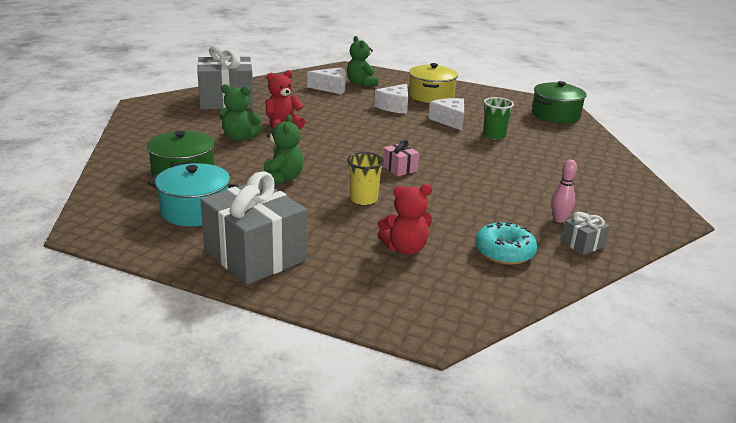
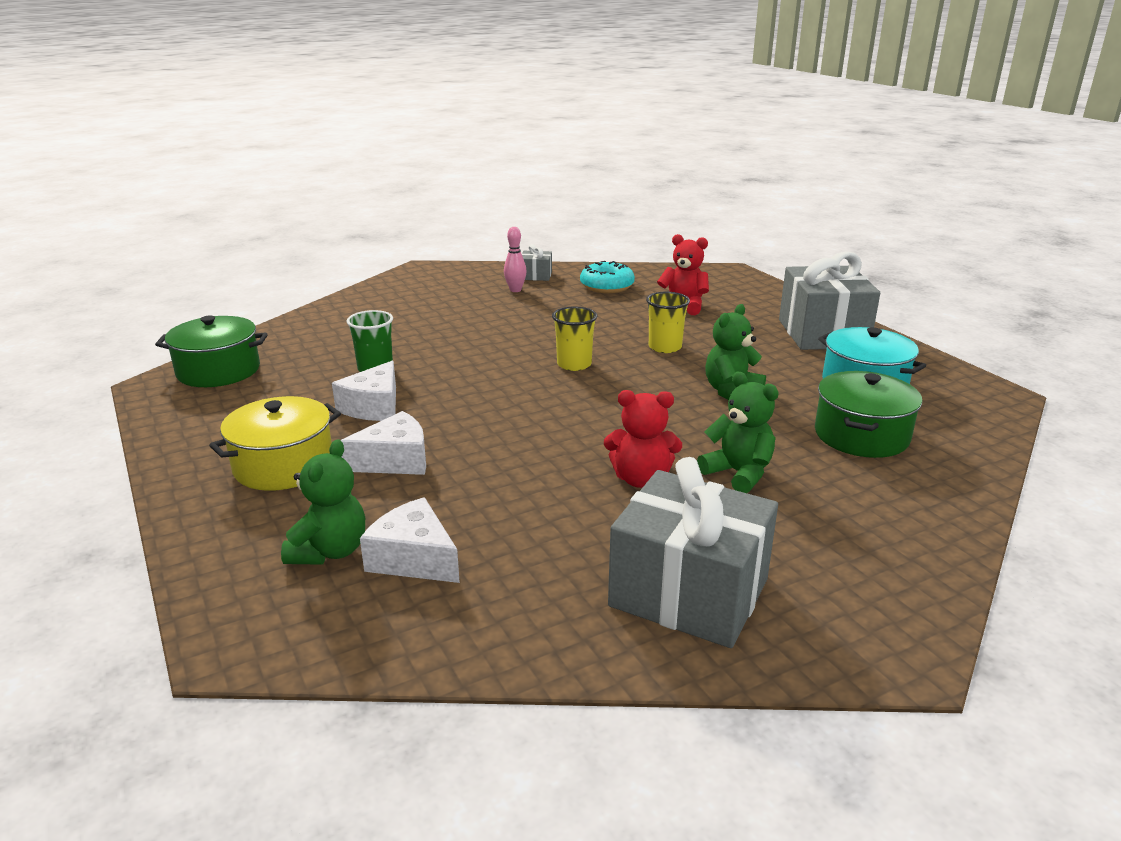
camera: 140 degrees left, 0 degrees up
(399, 168) = (574, 364): pink gift -> yellow cup

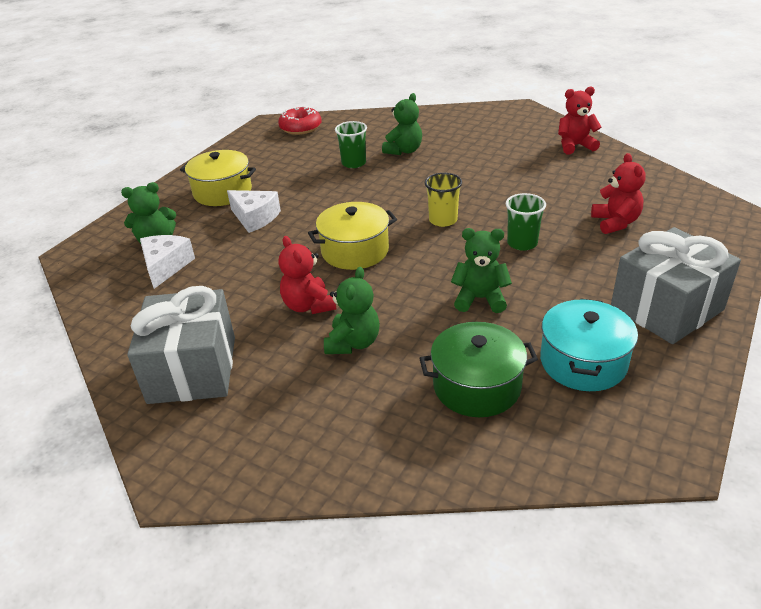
camera: 60 degrees right, 10 degrees up
(218, 371) = (300, 128): green pot -> red donut
(374, 407) = (307, 184): white cheese -> none
(400, 338) = (404, 151): none -> green teddy bear
(515, 290) = (536, 150): pink bowling pin -> none
(536, 276) = (575, 146): grey gift -> red teddy bear
(566, 423) = (355, 251): none -> yellow pot
(607, 286) = (602, 178): turquoise donut -> none
(665, 347) = (522, 243): yellow cup -> green cup

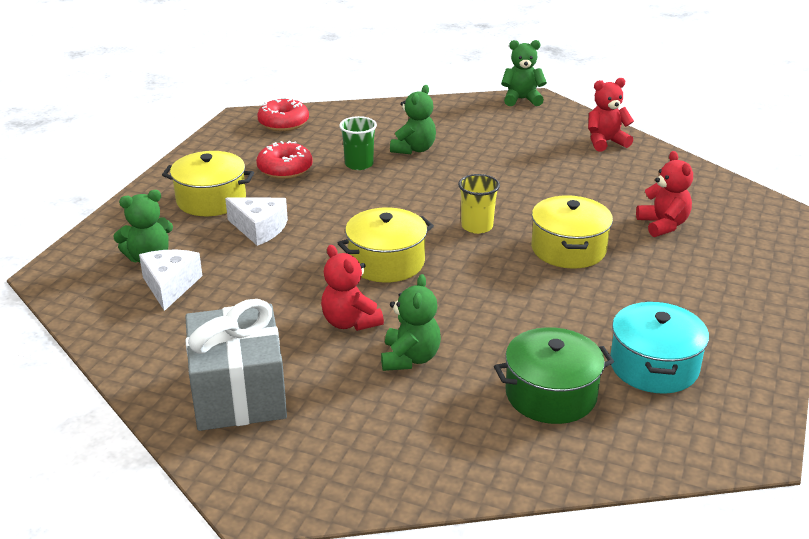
camera: 10 degrees left, 5 degrees down
(291, 166) = (285, 169): none -> red donut
(480, 299) = (535, 308): green teddy bear -> green teddy bear (521, 99)
(522, 243) = (568, 249): green cup -> yellow pot
(666, 308) = (728, 311): grey gift -> none

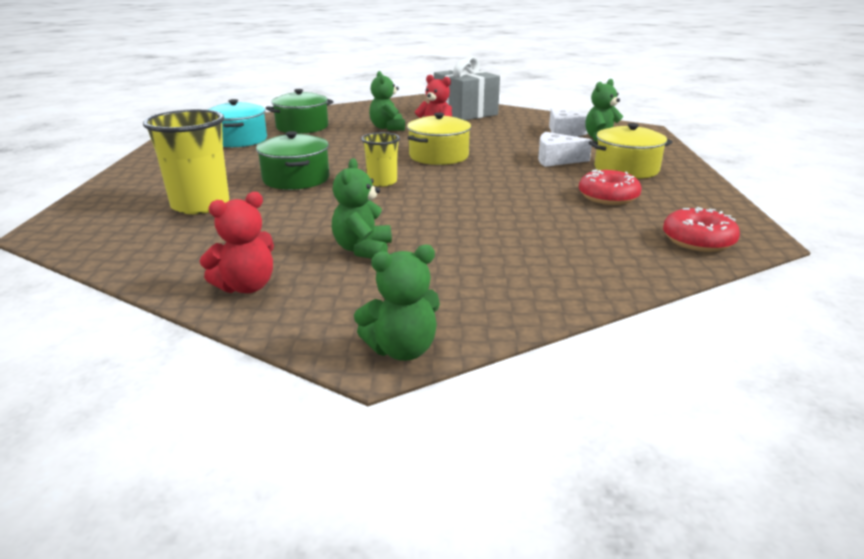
camera: 160 degrees right, 5 degrees down
(359, 164) = (543, 211): green cup -> none
(414, 149) = (502, 235): green teddy bear -> green teddy bear (363, 250)
(568, 249) = (296, 179): yellow pot -> green pot
(663, 225) = (200, 205): red teddy bear -> yellow cup

